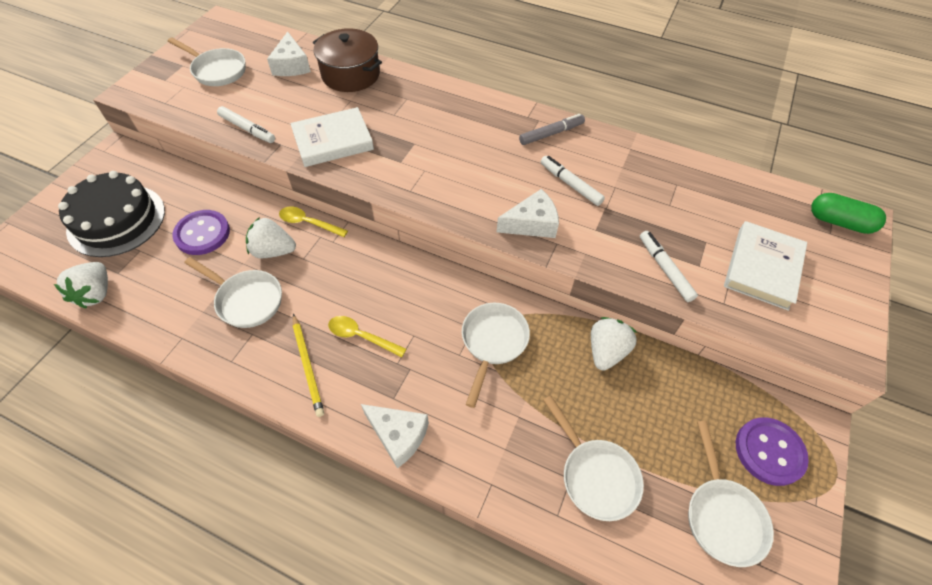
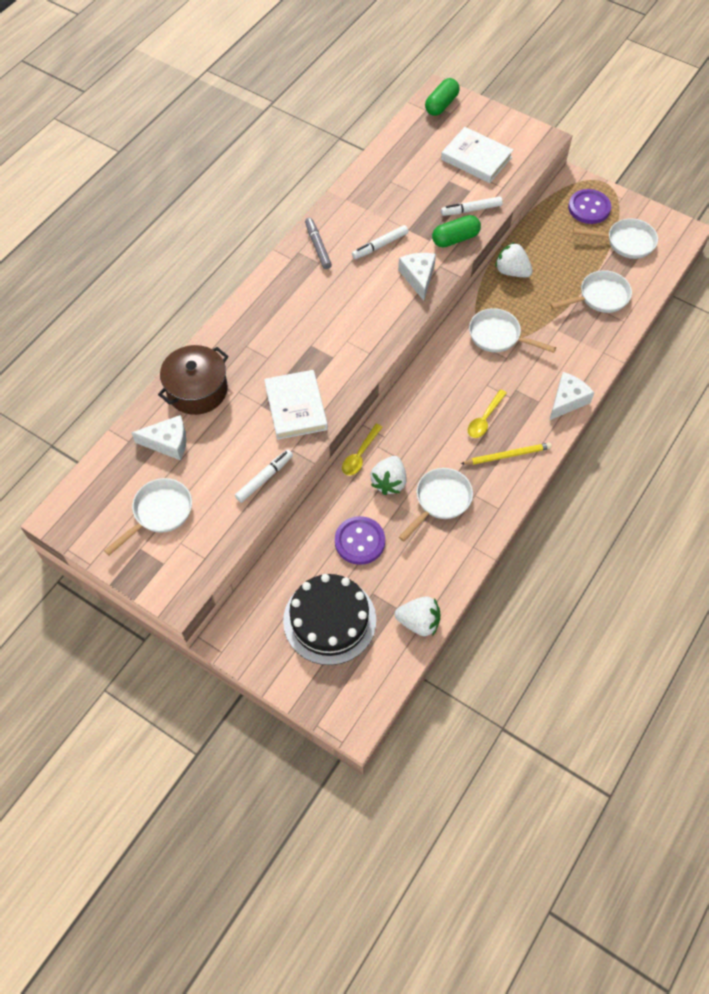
camera: 80 degrees left, 5 degrees up
(607, 256) = (455, 239): none -> green capsule

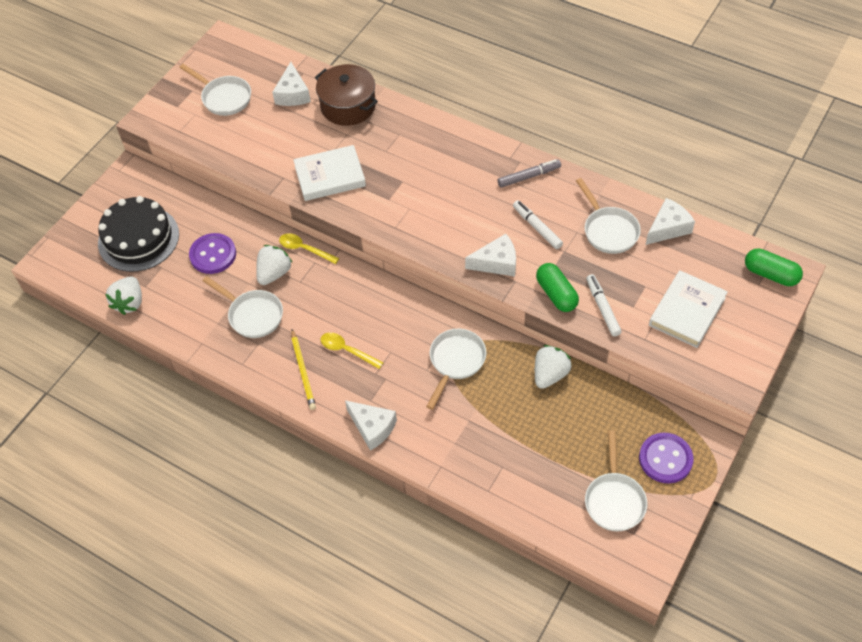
camera: 90 degrees right, 5 degrees down
(264, 478) = (254, 161): white marker -> none
(388, 159) = (668, 228): none -> white cheese
(389, 482) = (274, 273): white strawberry -> white strawberry turned 105 degrees clockwise
(600, 297) = (522, 466): white pan -> white pan (608, 230)

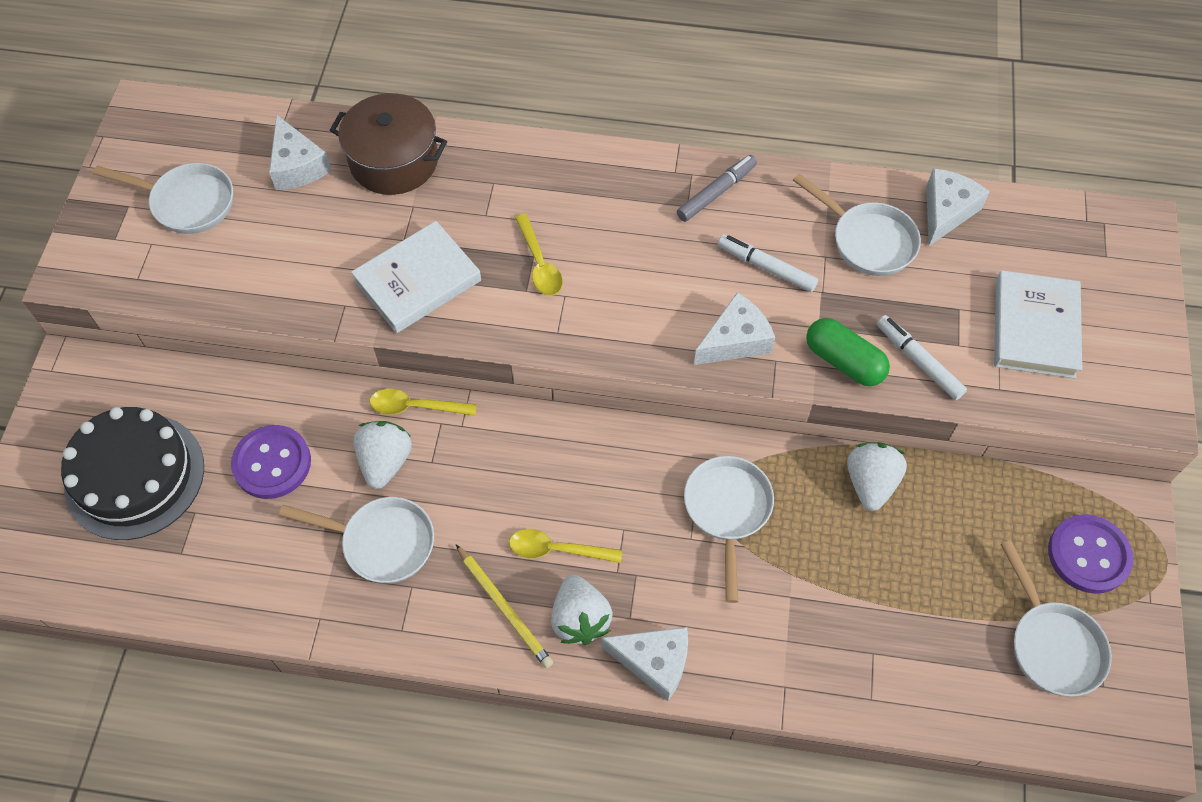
camera: 25 degrees left, 5 degrees up
(129, 303) = (167, 591): white strawberry -> white strawberry (580, 619)
(403, 186) = (539, 263): none -> yellow spoon
(770, 274) = (1114, 237): green capsule -> none

